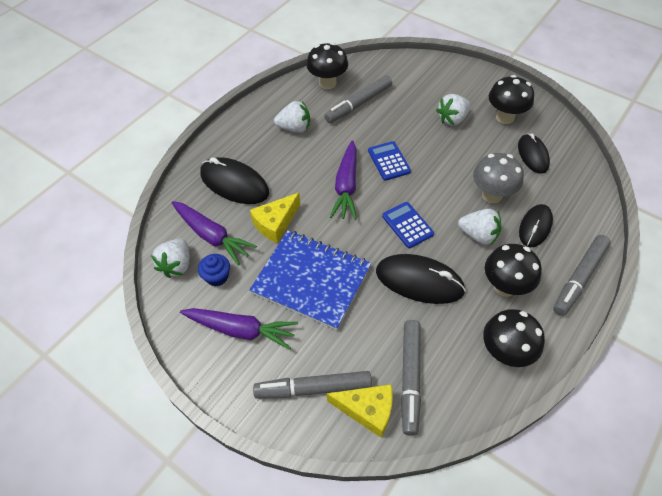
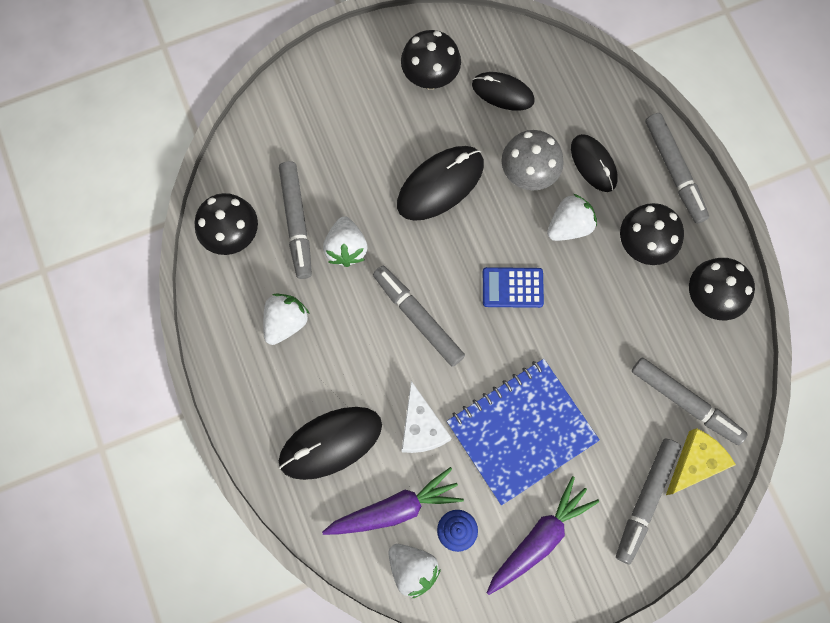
camera: 60 degrees left, 20 degrees up
(275, 223) = (421, 427): yellow cheese -> white cheese
(346, 186) = (418, 318): purple carrot -> grey marker
(389, 161) = (411, 248): blue calculator -> none
(419, 281) = (588, 323): black mouse -> black mouse (440, 184)
(452, 119) = (394, 135): white strawberry -> white strawberry (346, 248)

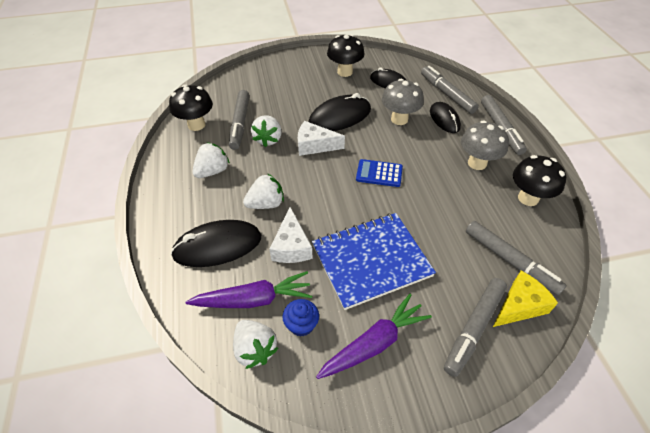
camera: 10 degrees right, 25 degrees down
(415, 249) = (314, 145): none -> white cheese
(418, 318) = (307, 181): grey marker -> grey marker (447, 94)
(569, 226) = (424, 147): white strawberry -> white strawberry (266, 204)
(642, 246) = (477, 163): black mushroom -> grey mushroom

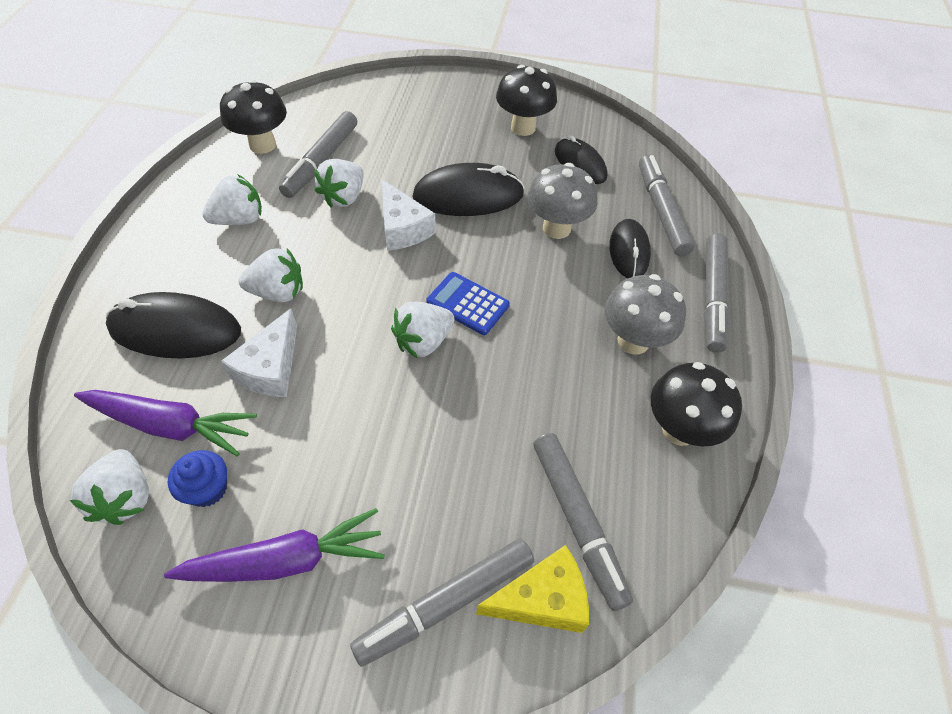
camera: 20 degrees right, 5 degrees up
(314, 145) = (402, 228): white cheese -> white cheese turned 150 degrees counterclockwise
(369, 201) = (423, 341): none -> white strawberry
(371, 260) = (365, 434): blue notebook -> none

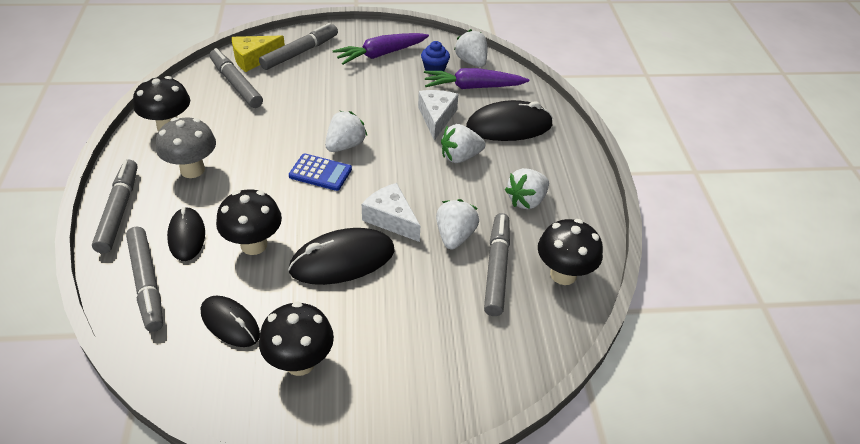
camera: 165 degrees right, 10 degrees down
(556, 228) = (254, 245): grey mushroom -> black mushroom

